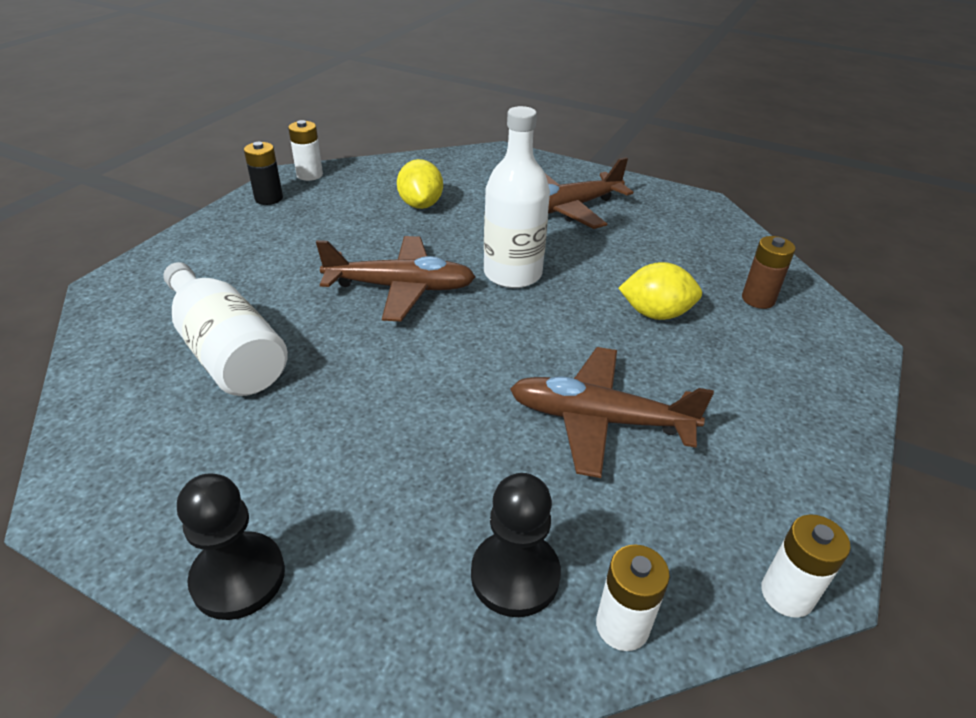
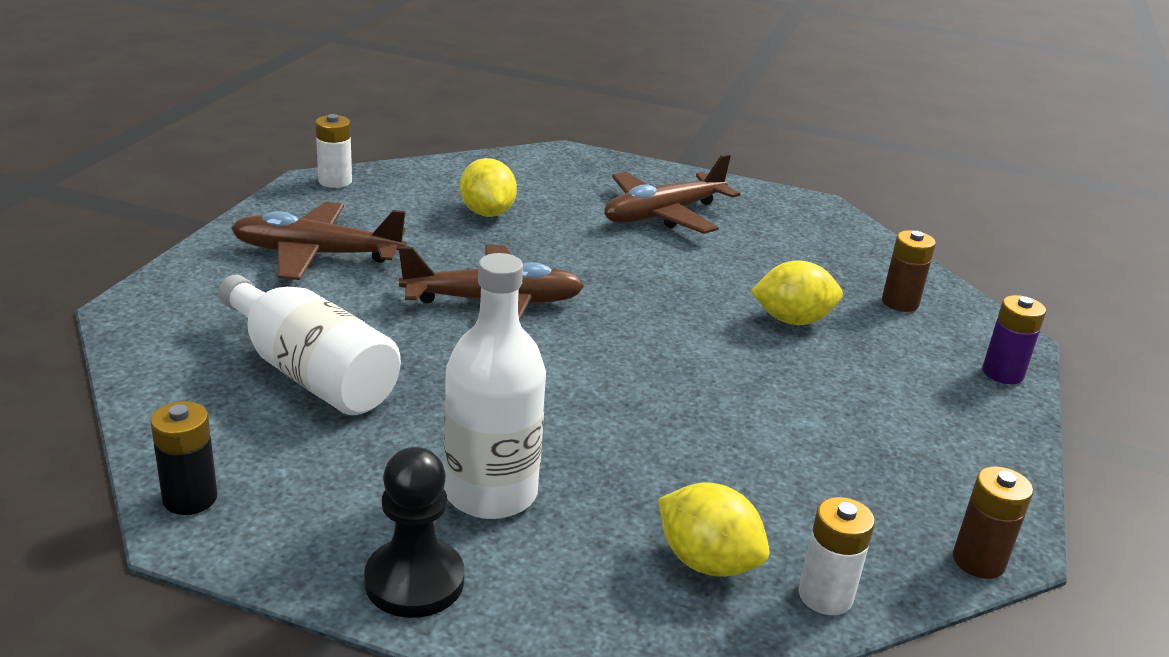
camera: 10 degrees left, 10 degrees down
(269, 198) = (293, 209): black battery -> black battery (190, 498)
(512, 274) = (620, 284): white bottle -> white bottle (491, 493)
(515, 575) = (707, 562): black pawn -> yellow lemon
(598, 420) = (756, 423): brown plane -> brown plane (316, 254)
(787, 594) = (978, 561): white battery -> brown battery
(844, 377) = (1002, 373): none -> purple battery

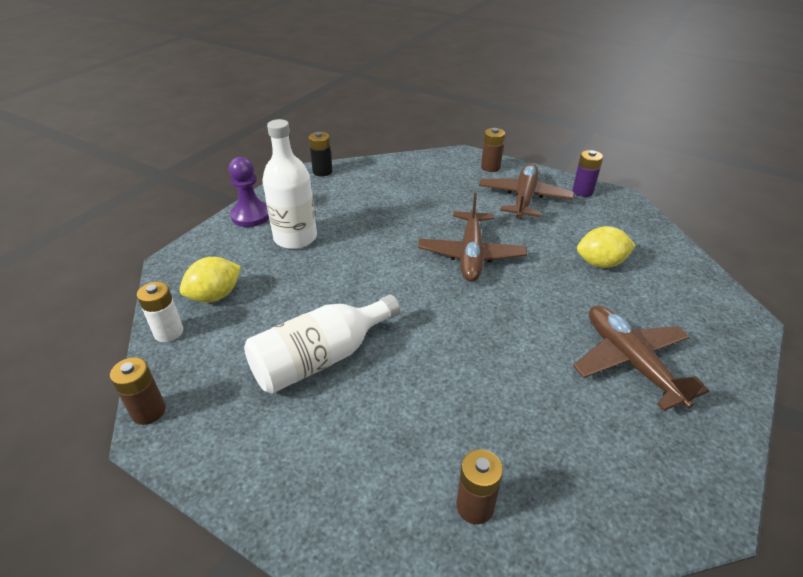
camera: 105 degrees right, 10 degrees up
(196, 281) = (490, 167): none -> brown battery
(310, 373) = (403, 196): white bottle -> white bottle (320, 358)
(335, 181) = (628, 206): white battery -> none
(414, 581) = (251, 216): black pawn -> purple pawn
(792, 320) = (444, 403): yellow lemon -> none
(1002, 373) = (338, 546): purple battery -> purple battery (582, 191)

